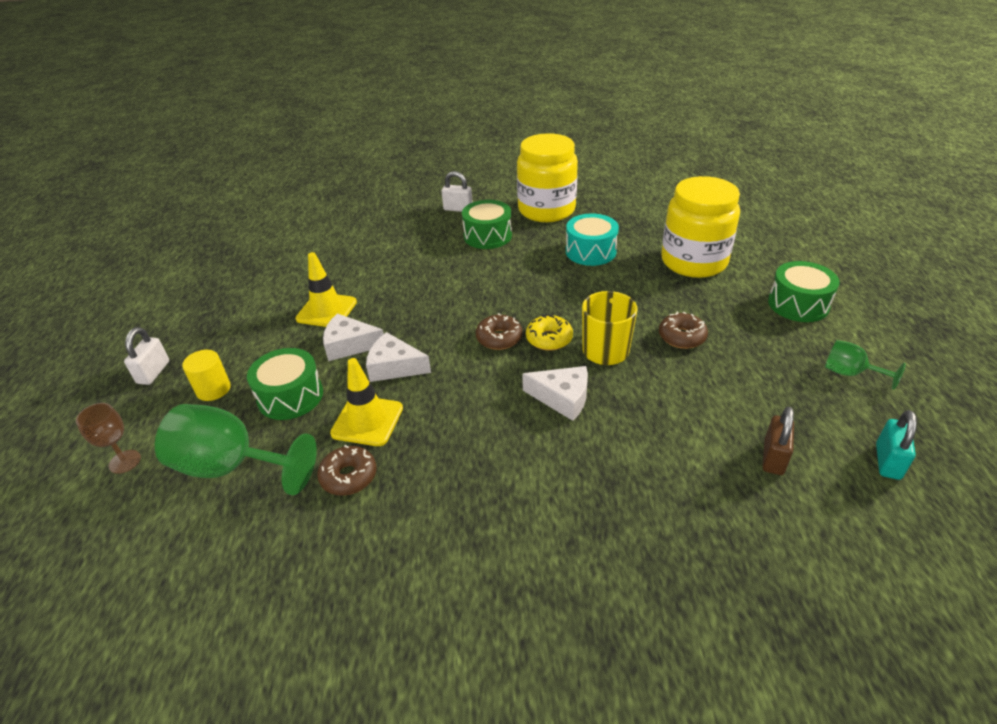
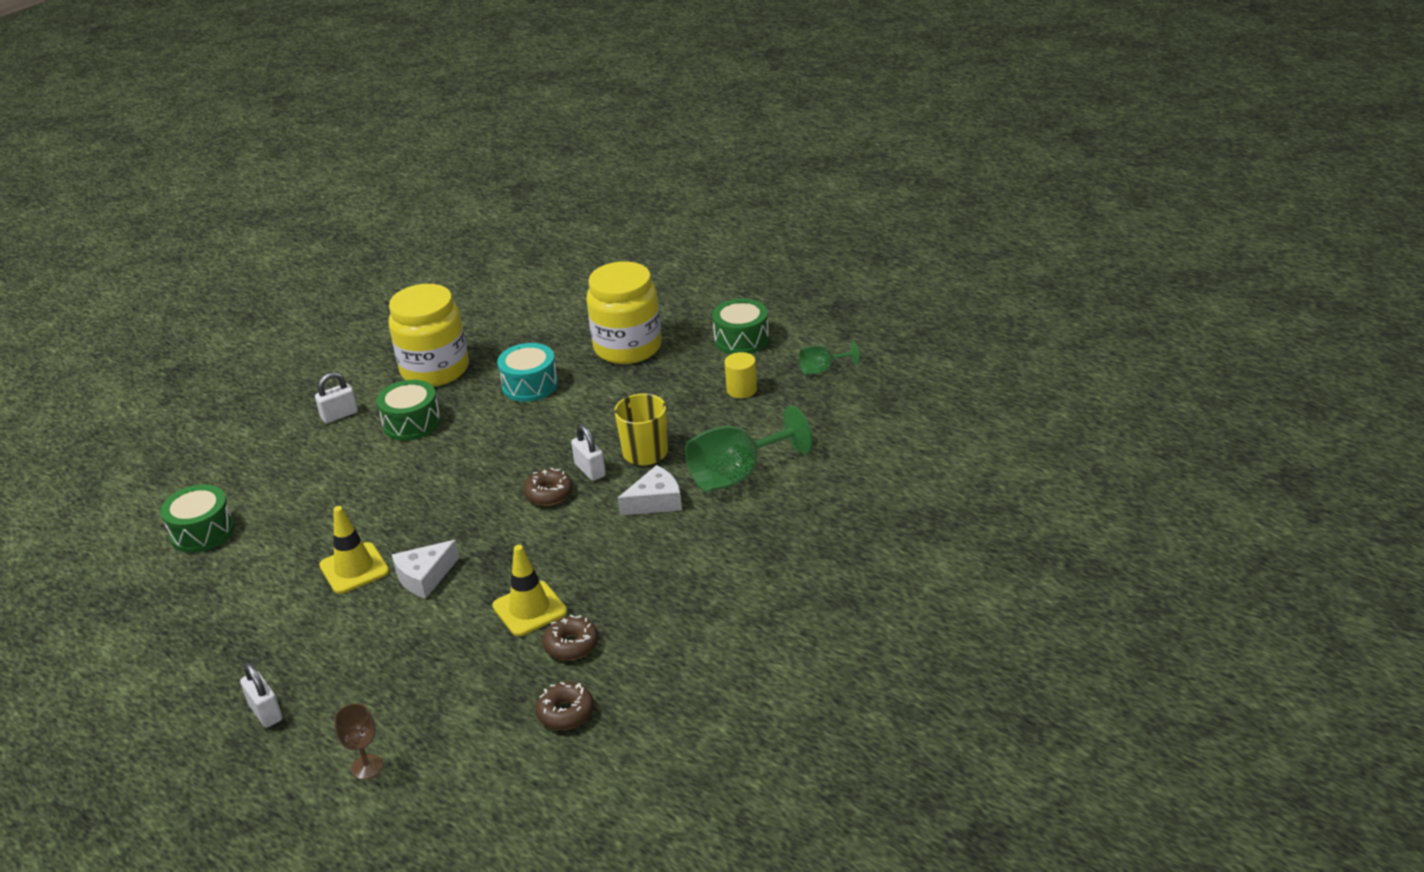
camera: 45 degrees left, 5 degrees down
(213, 389) = (353, 681): yellow cylinder -> yellow cylinder (741, 390)
(231, 467) = (469, 704): green goblet -> green goblet (737, 475)
(290, 396) = (435, 639): green drum -> green drum (202, 532)
(394, 367) = (492, 565): white cheese -> none
(549, 339) = (590, 470): yellow donut -> white padlock
(682, 337) = (687, 410): brown donut -> brown donut (566, 713)
(773, 457) = (830, 449): brown padlock -> none
(887, 461) = (893, 411): turquoise padlock -> none

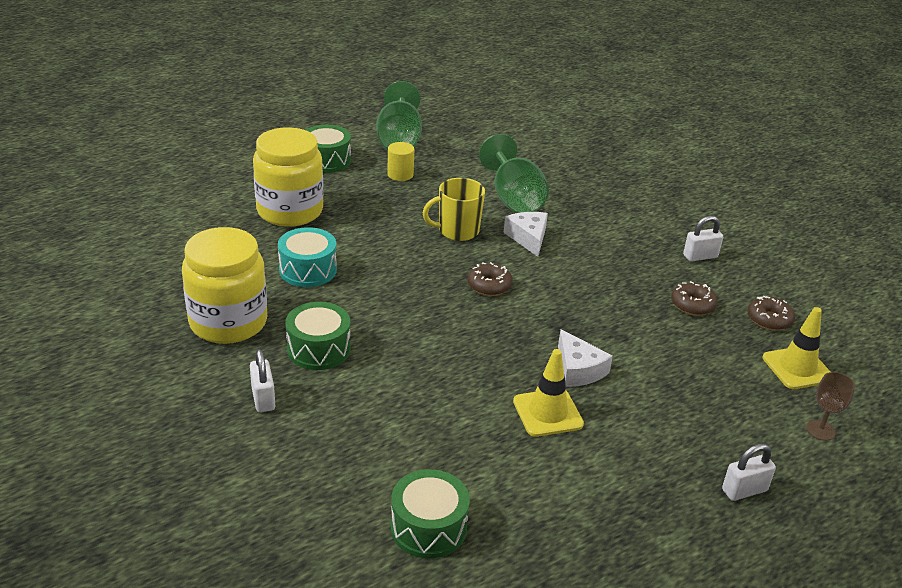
camera: 80 degrees left, 0 degrees up
(529, 609) = (642, 318): yellow traffic cone -> yellow traffic cone (797, 368)
(590, 470) = (467, 260): white padlock -> white padlock (700, 256)
(822, 370) = (399, 139): green goblet -> green goblet, size x1.93

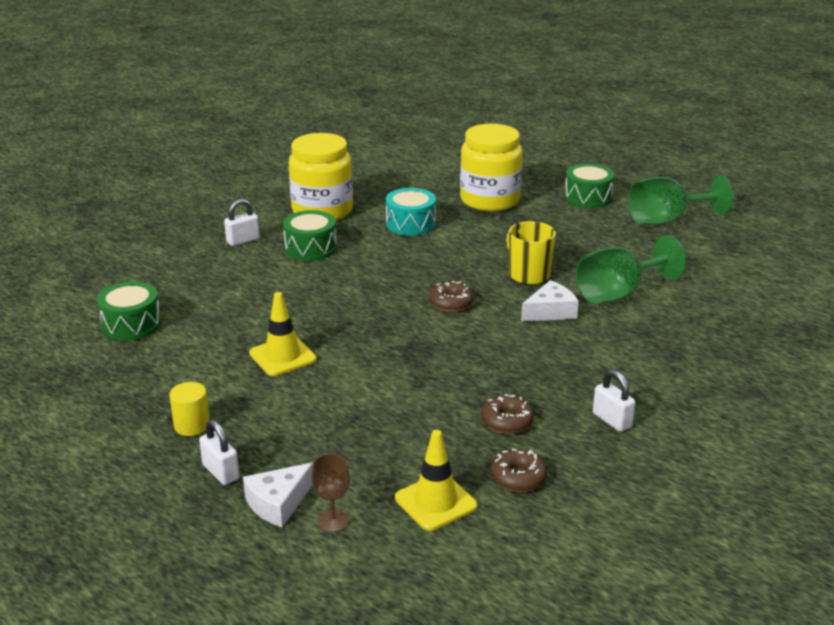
camera: 75 degrees right, 5 degrees down
(400, 174) = (600, 232): yellow cylinder -> yellow cylinder (192, 425)
(578, 369) = (351, 364): white cheese -> white cheese (278, 503)

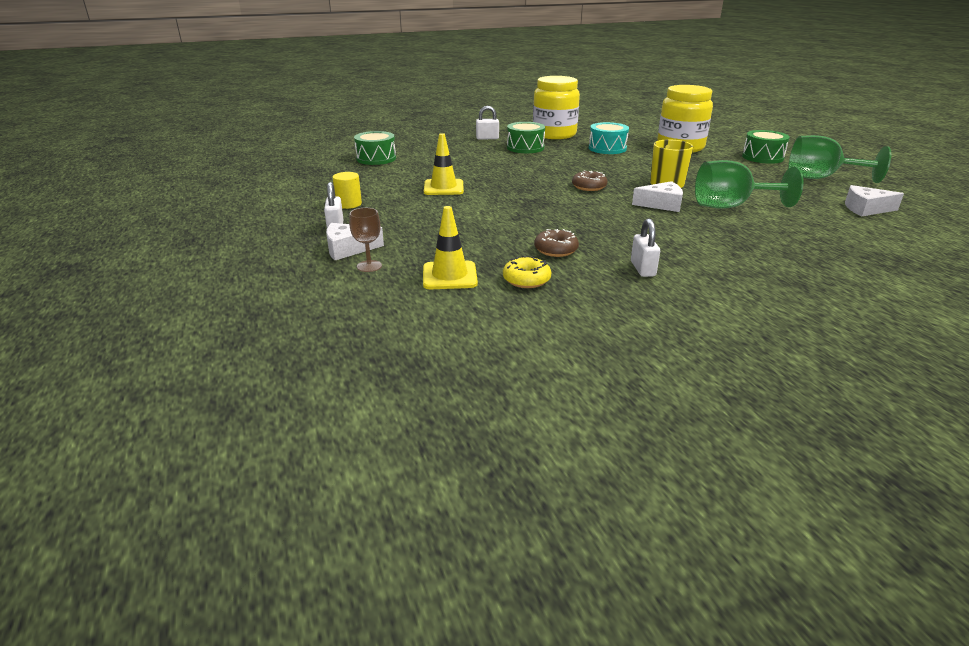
camera: 30 degrees right, 0 degrees up
(518, 478) = (526, 280): brown donut -> yellow donut
(737, 261) = (866, 209): none -> white cheese

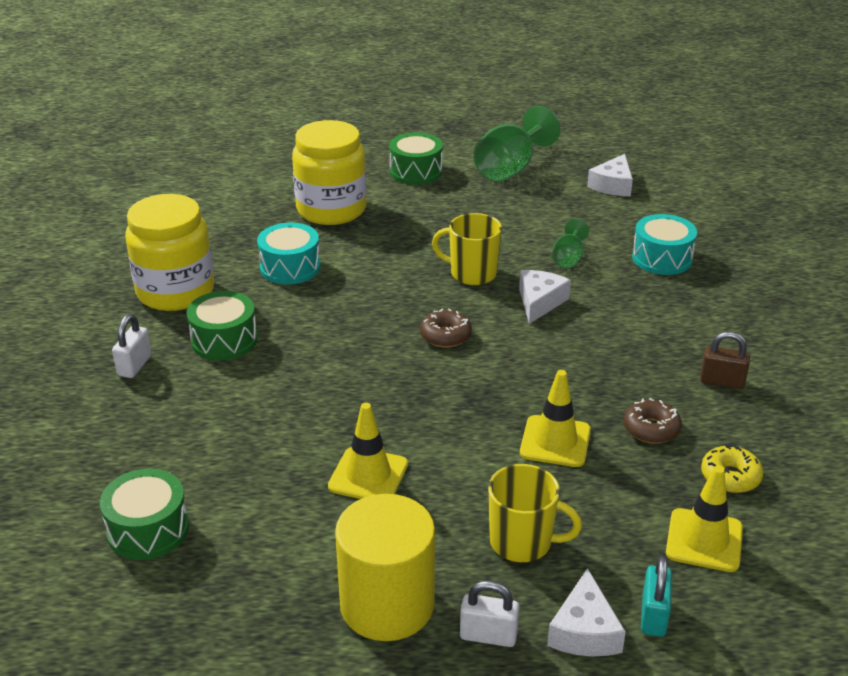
camera: 70 degrees left, 5 degrees up
(349, 204) = (387, 604): yellow cylinder -> yellow cylinder, size x2.05
(369, 266) = (653, 616): brown goblet -> turquoise padlock
(414, 226) = (522, 542): none -> yellow mug
(513, 224) = (555, 441): none -> yellow traffic cone
(642, 269) = (722, 381): white padlock -> brown padlock
(730, 206) = (568, 258): green goblet -> green goblet, size x0.52
(786, 235) = (662, 258): none -> turquoise drum

